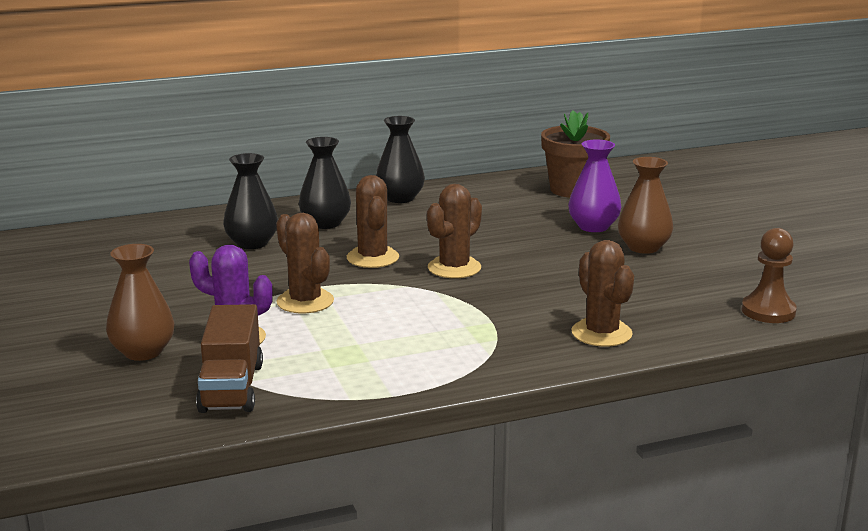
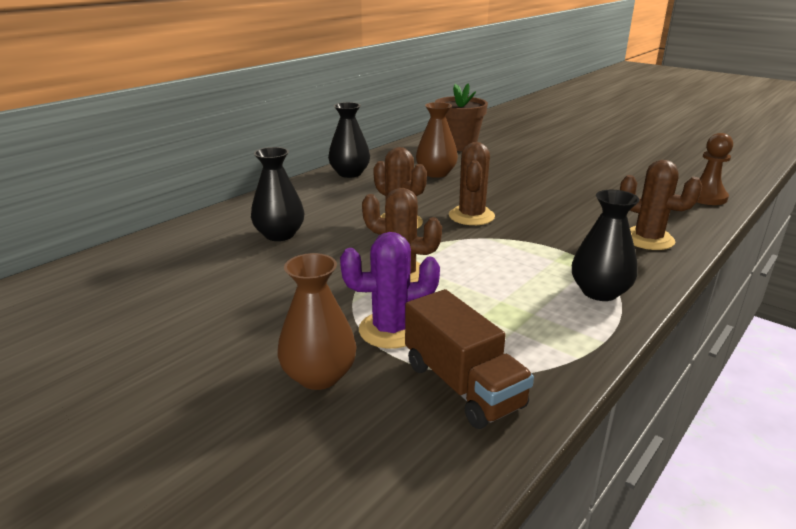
camera: 30 degrees left, 5 degrees up
(325, 223) = (319, 204): black vase -> black vase (599, 292)
(593, 227) = (512, 166): purple vase -> none
(643, 247) = (565, 173): brown vase -> brown vase (436, 173)

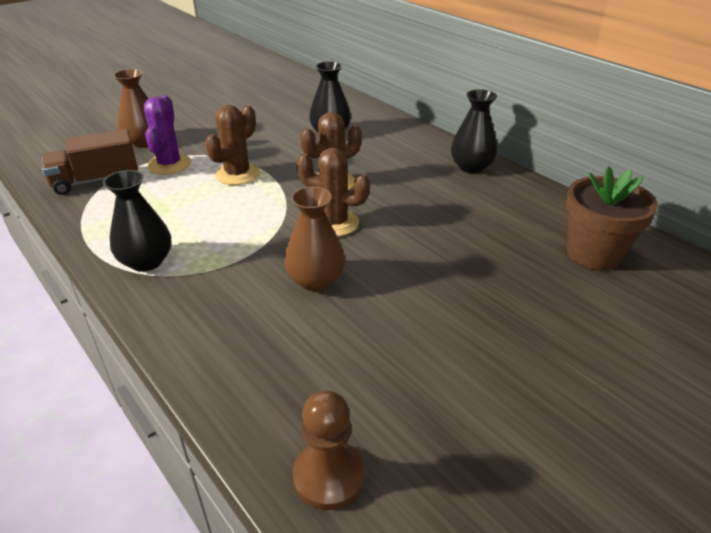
camera: 100 degrees right, 10 degrees up
(436, 173) = (469, 219): brown vase -> brown vase (315, 280)
(648, 239) = (222, 334): brown cactus -> none

